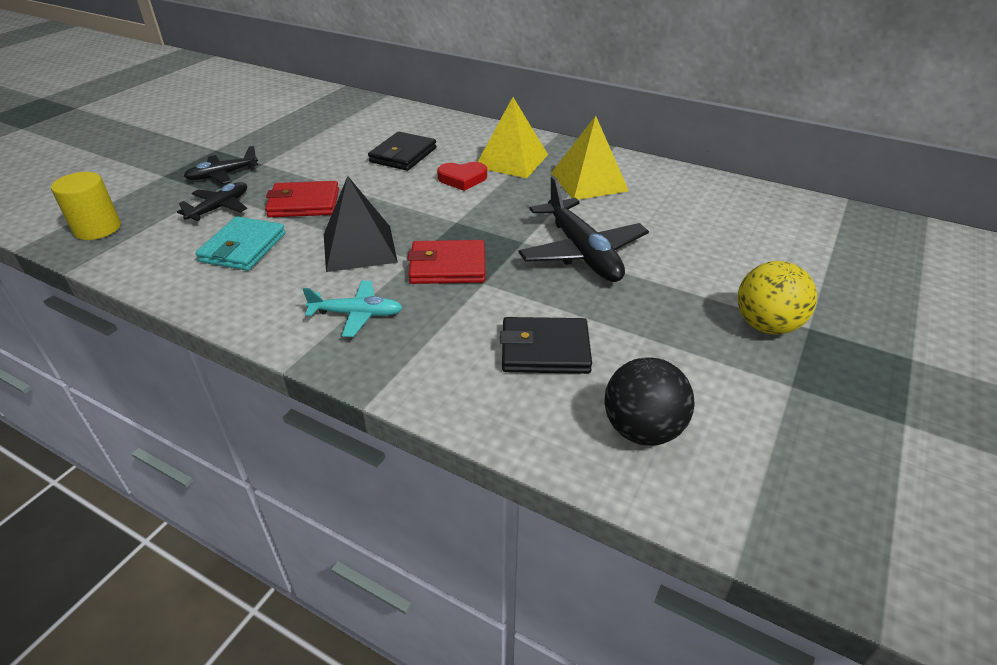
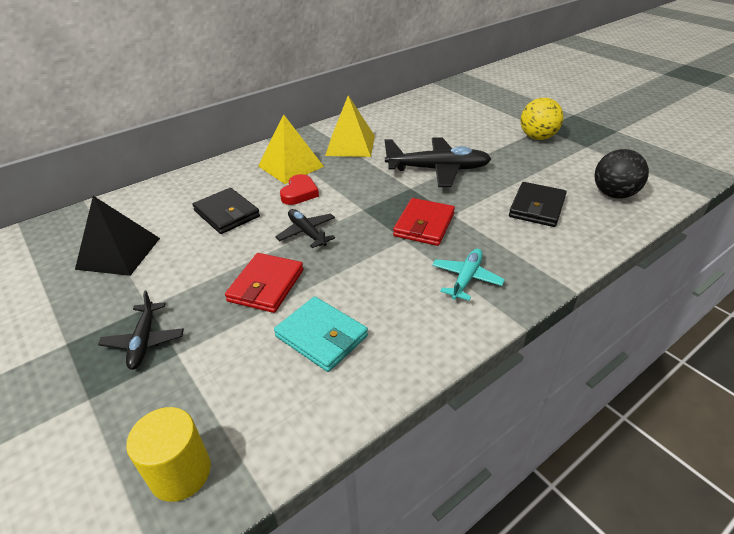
camera: 65 degrees left, 0 degrees up
(219, 208) = (223, 349): black plane -> black plane (307, 233)
(359, 248) = (370, 263): black pyramid -> black pyramid (118, 253)

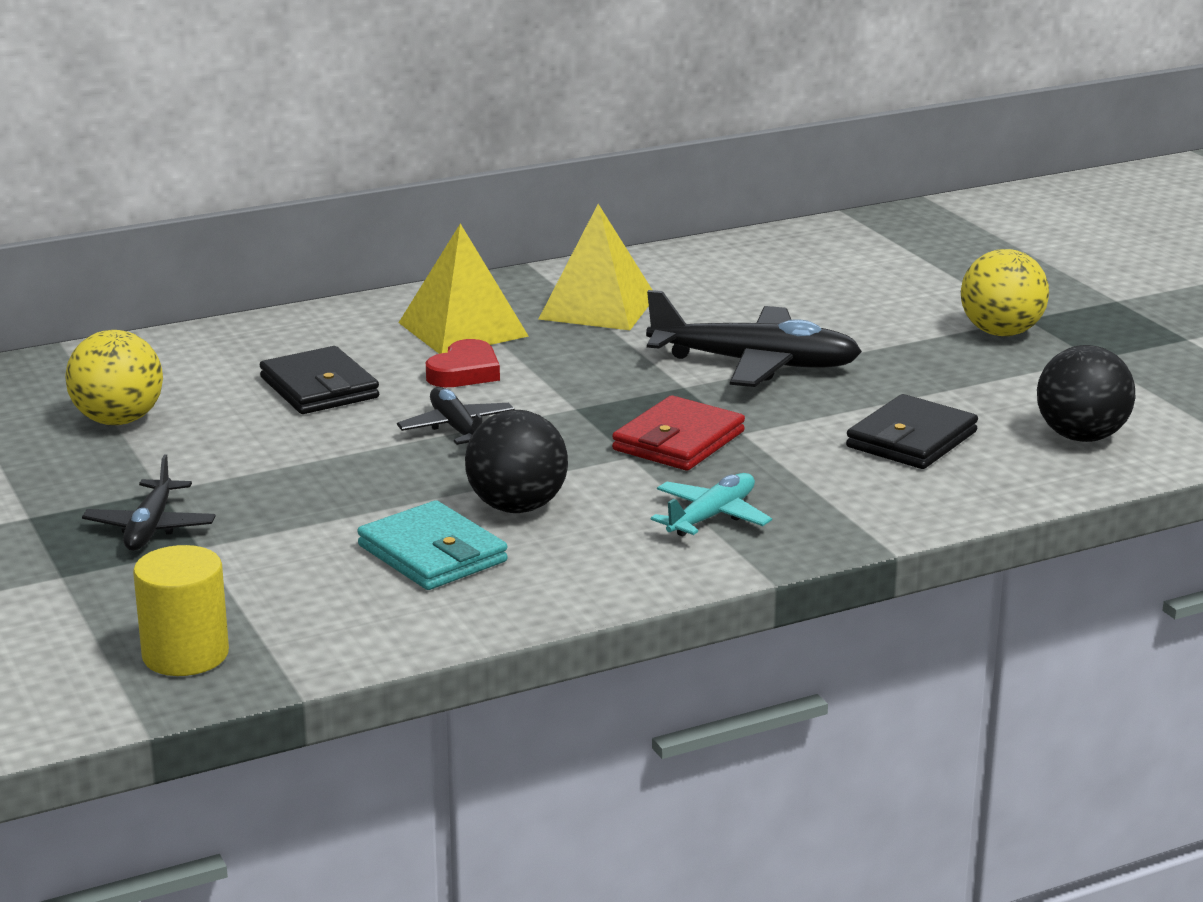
camera: 10 degrees right, 15 degrees down
(118, 253) = (118, 420): black pyramid -> yellow ball
(266, 285) = (362, 487): red wallet -> none
(358, 288) = (517, 507): none -> black ball

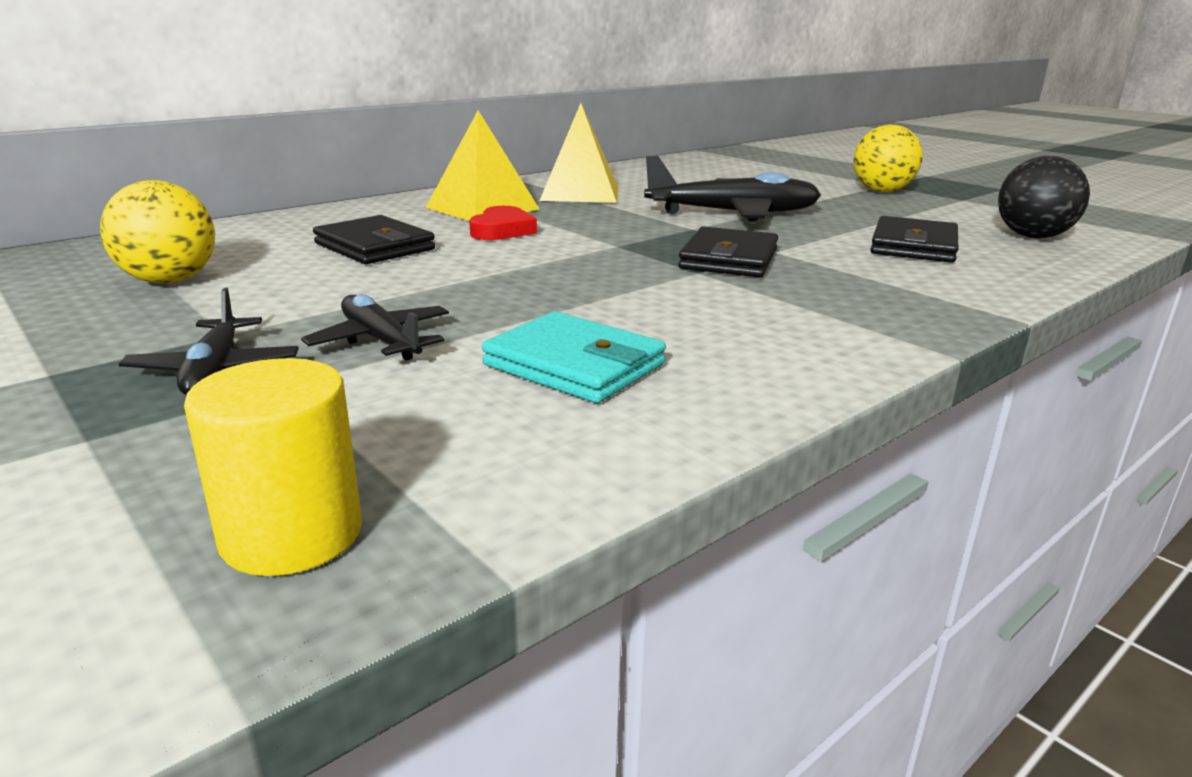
camera: 15 degrees left, 0 degrees up
(457, 429) = (523, 265): black plane -> black plane (381, 341)
(517, 507) = (630, 316): black ball -> none
(678, 441) = (729, 259): red wallet -> black wallet
(711, 517) = (825, 308): turquoise plane -> none

